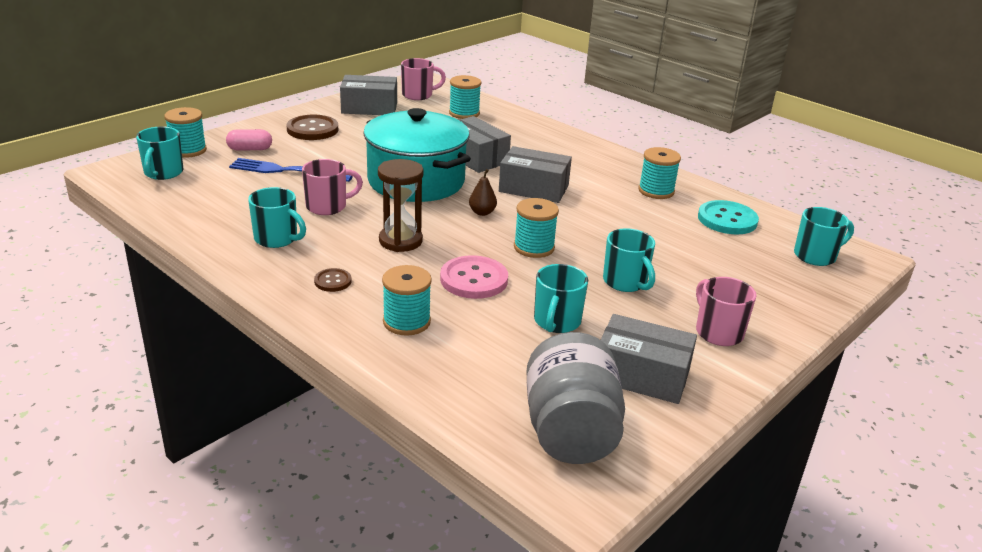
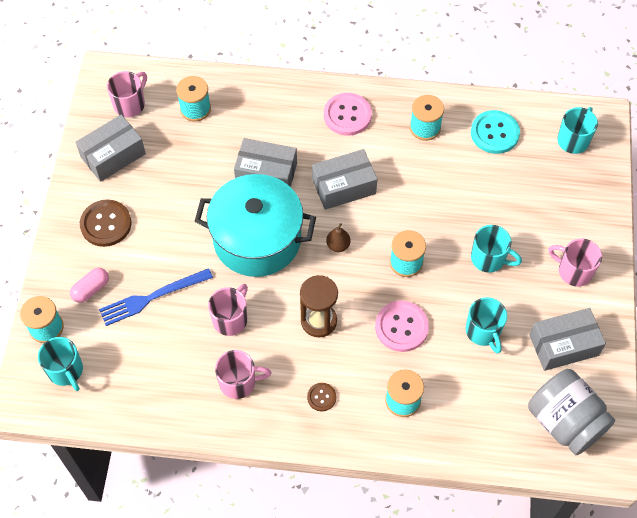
camera: 35 degrees left, 30 degrees up
(277, 239) = (239, 382): turquoise mug -> pink mug
(589, 160) = (347, 115): none -> pink button

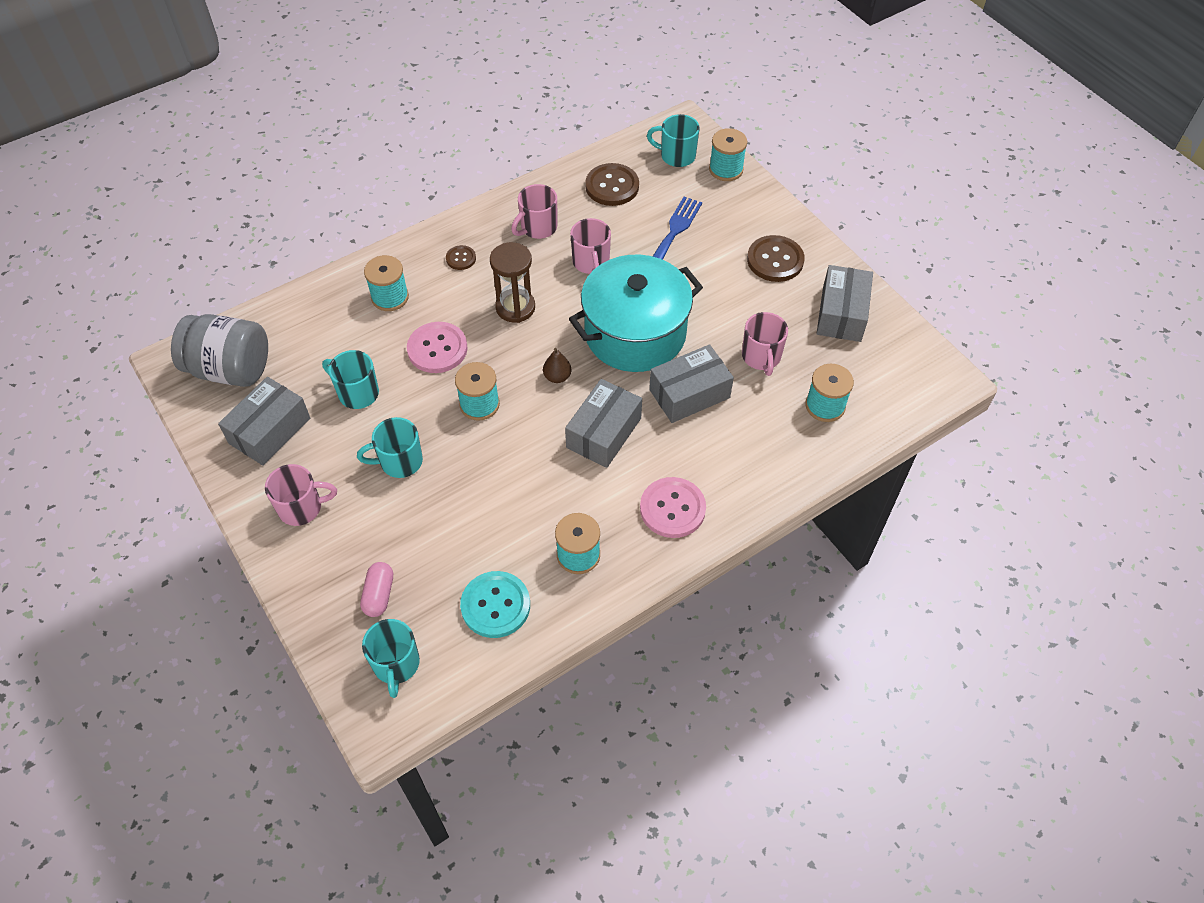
camera: 140 degrees right, 5 degrees down
(91, 289) = (725, 211): pink capsule -> pink capsule (379, 595)
(130, 104) = (888, 367): pink mug -> pink mug (761, 357)
(145, 379) = (612, 186): none -> brown button

